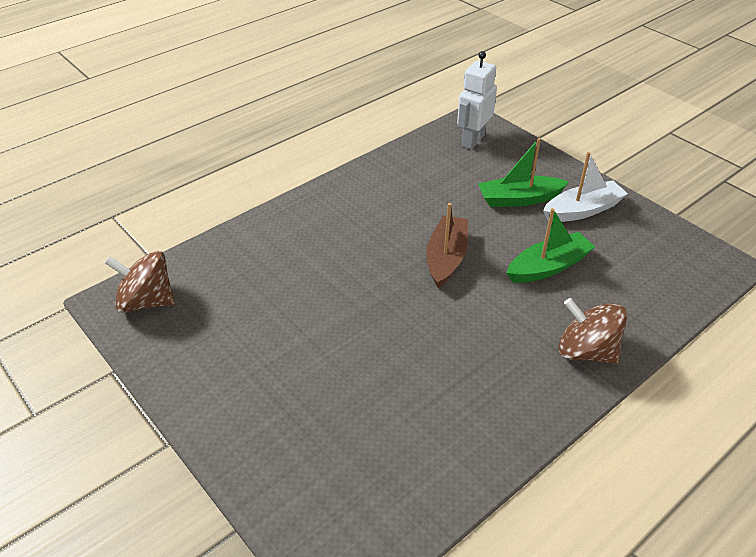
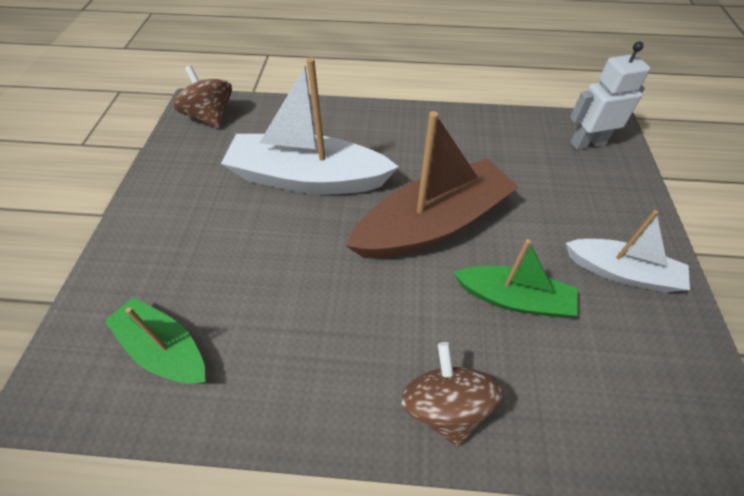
camera: 45 degrees right, 10 degrees up
(313, 290) = (307, 178): none -> white boat
(446, 258) = (432, 224): brown boat -> brown boat, size x1.71
(519, 199) = (566, 219): green boat -> green boat (164, 349)

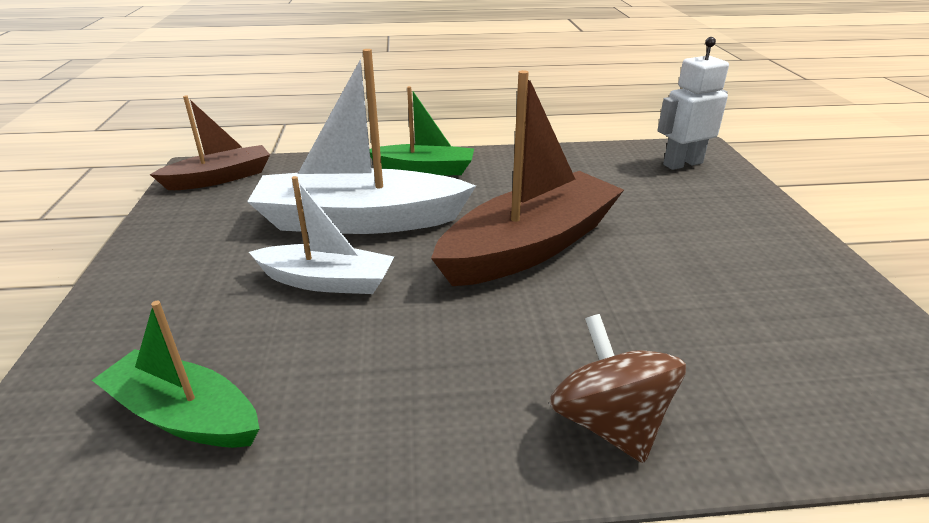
camera: 10 degrees left, 20 degrees down
(210, 117) = (220, 178): brown spinning top -> brown boat
(514, 299) = (655, 303): green boat -> green boat (424, 170)
(621, 272) = (770, 265): white boat -> white boat (327, 281)

